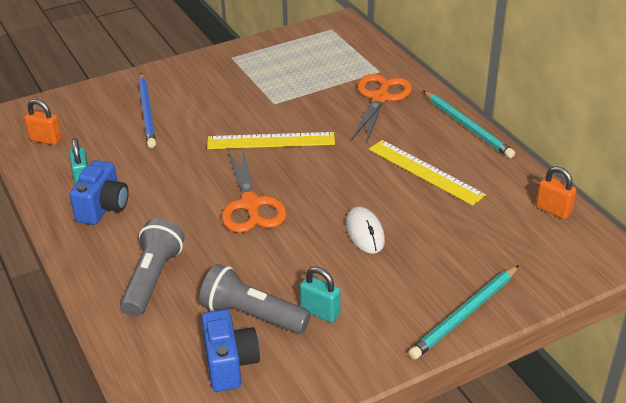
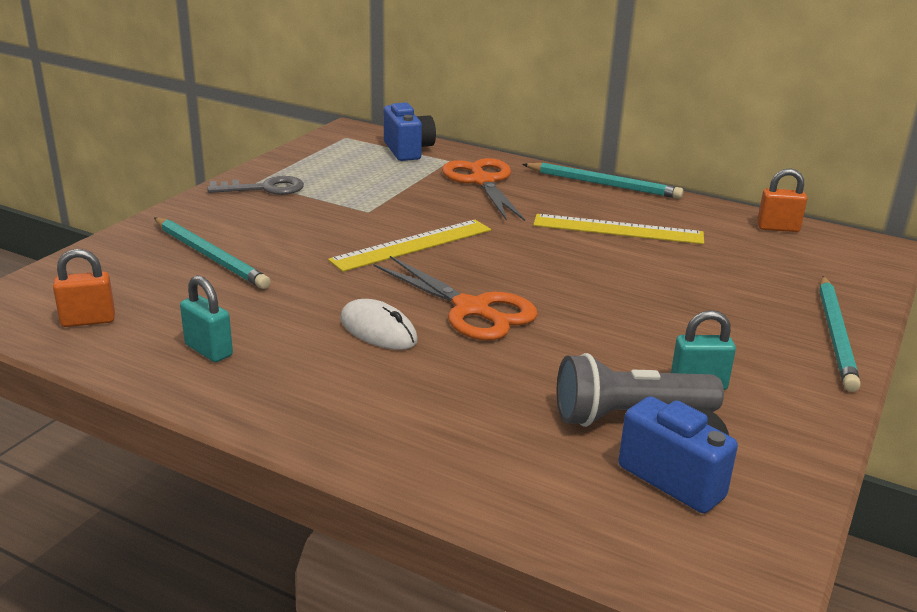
camera: 35 degrees left, 10 degrees down
(103, 208) = (278, 370): blue camera -> blue camera (408, 150)
(147, 112) = (210, 256): blue pencil -> turquoise pencil
(153, 279) = (453, 423): grey flashlight -> none
(231, 64) = (265, 188): none -> grey key
(364, 232) = (635, 297): white mouse -> white mouse (378, 330)

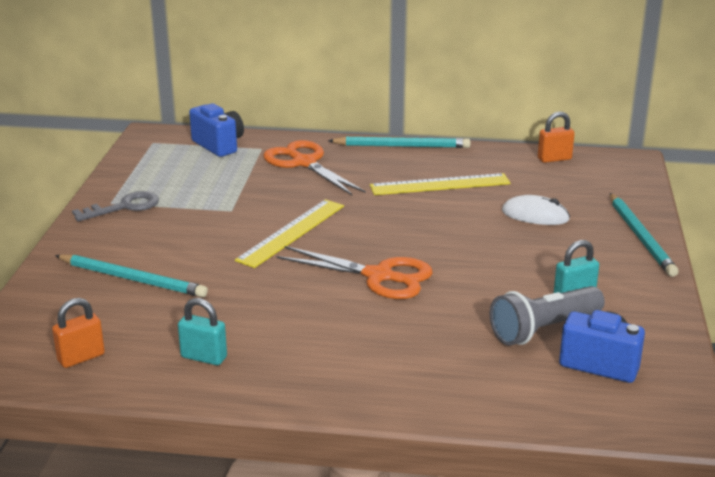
camera: 20 degrees left, 0 degrees up
(378, 330) = (321, 310): white mouse -> white mouse (535, 215)

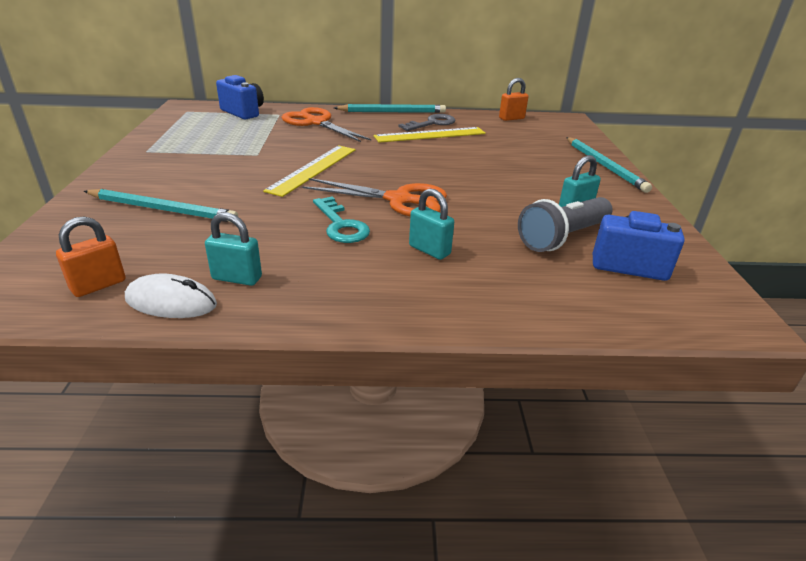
camera: 10 degrees left, 5 degrees up
(124, 207) = (158, 154): grey key -> grey key (432, 123)
(311, 305) = (341, 225): none -> turquoise key
(395, 337) = (429, 250): none -> turquoise padlock
(535, 215) = (514, 153): white mouse -> white mouse (171, 302)

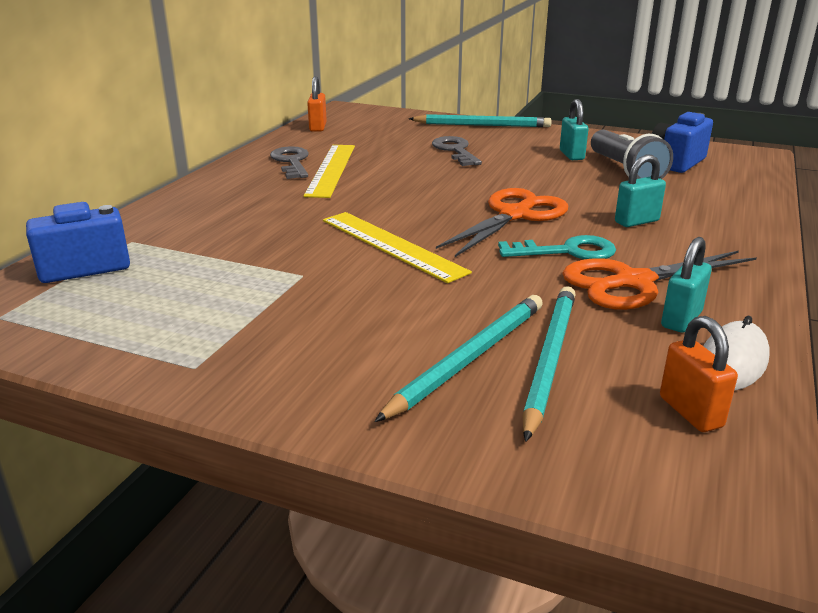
camera: 65 degrees left, 5 degrees down
(316, 122) = (208, 221): orange scissors -> orange scissors (633, 282)
(392, 112) = (221, 173): turquoise pencil -> turquoise pencil (549, 359)
(521, 164) = (455, 150): none -> grey key

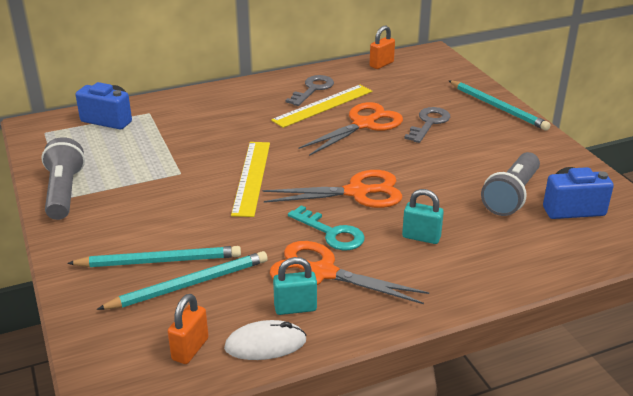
camera: 45 degrees right, 5 degrees up
(182, 360) = (64, 192): none -> grey flashlight
(402, 169) = (364, 124): none -> orange scissors
(571, 155) = (503, 164): turquoise padlock -> none

